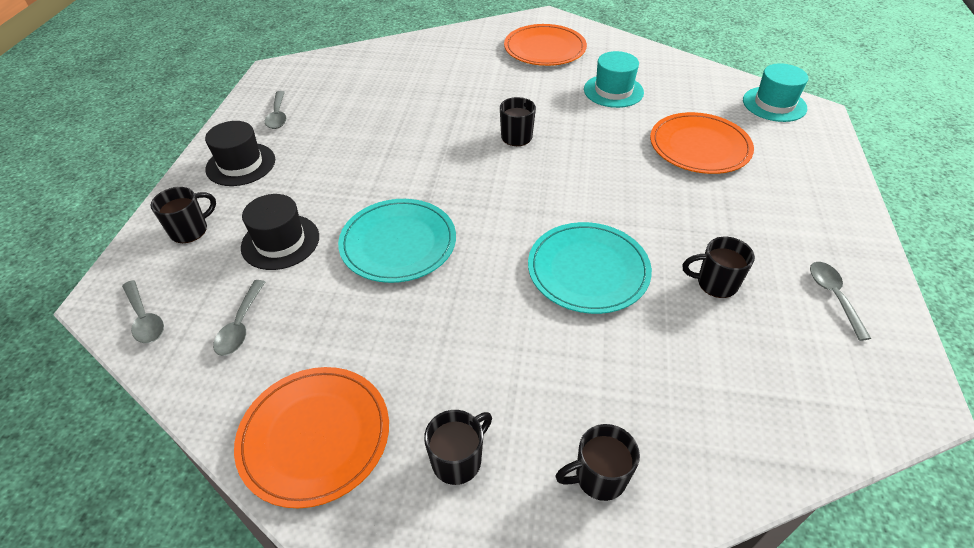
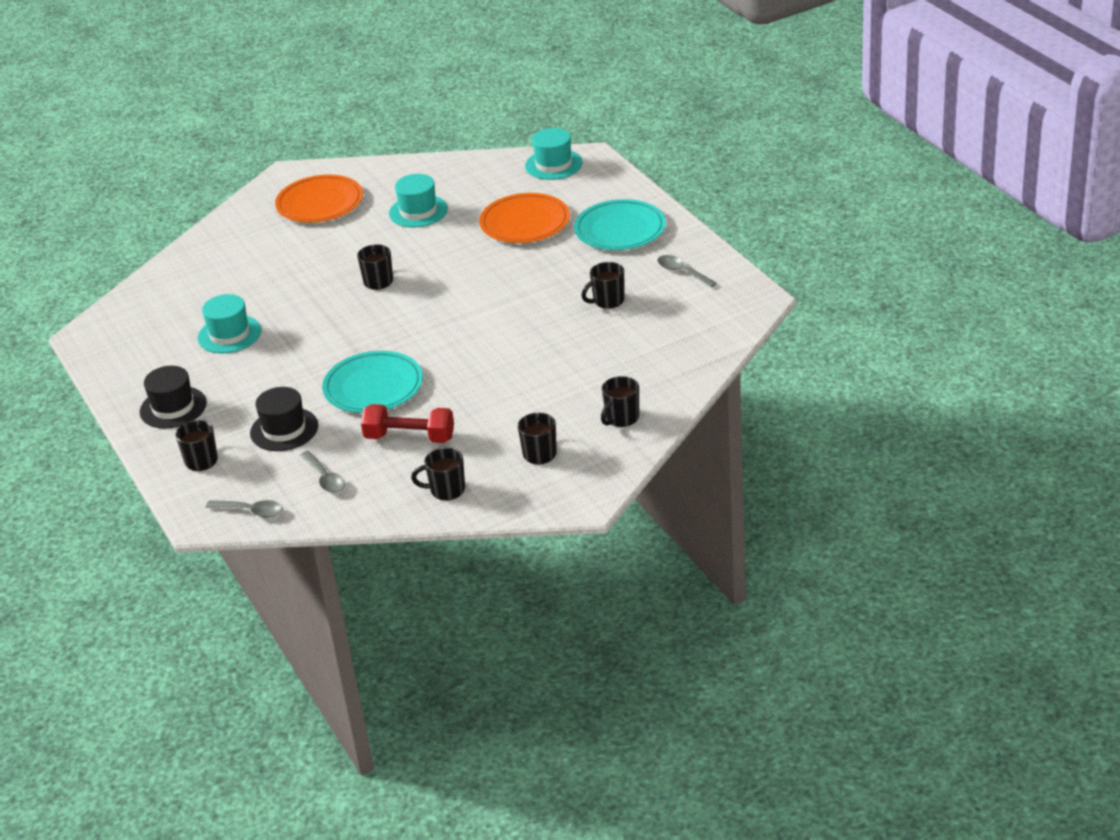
camera: 35 degrees left, 10 degrees down
(278, 115) = (148, 363): grey spoon -> none
(315, 436) = (446, 490): orange plate -> black mug
(357, 122) = (229, 334): none -> turquoise hat
(361, 330) = (409, 437): none -> red dumbbell
(588, 270) = (521, 334): turquoise plate -> turquoise plate (620, 229)

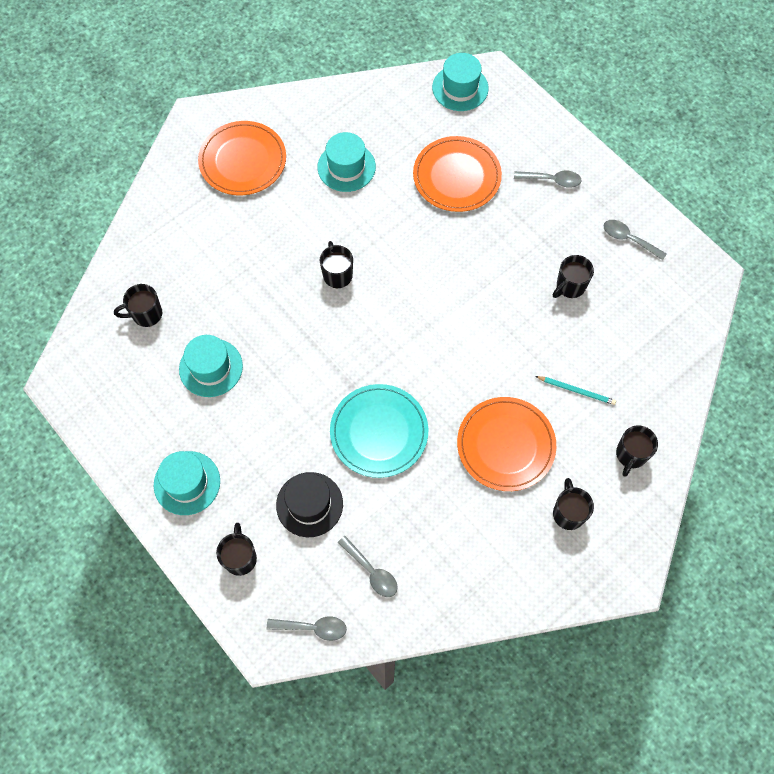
camera: 15 degrees left, 30 degrees up
(173, 407) = (187, 483): black hat -> turquoise hat
(409, 437) = (437, 503): red dumbbell -> none
(446, 490) = (494, 575): black mug -> black mug (146, 314)
(496, 403) = (505, 445): none -> orange plate
(584, 371) = (576, 391): none -> turquoise pencil
(620, 229) = (551, 180): turquoise plate -> grey spoon

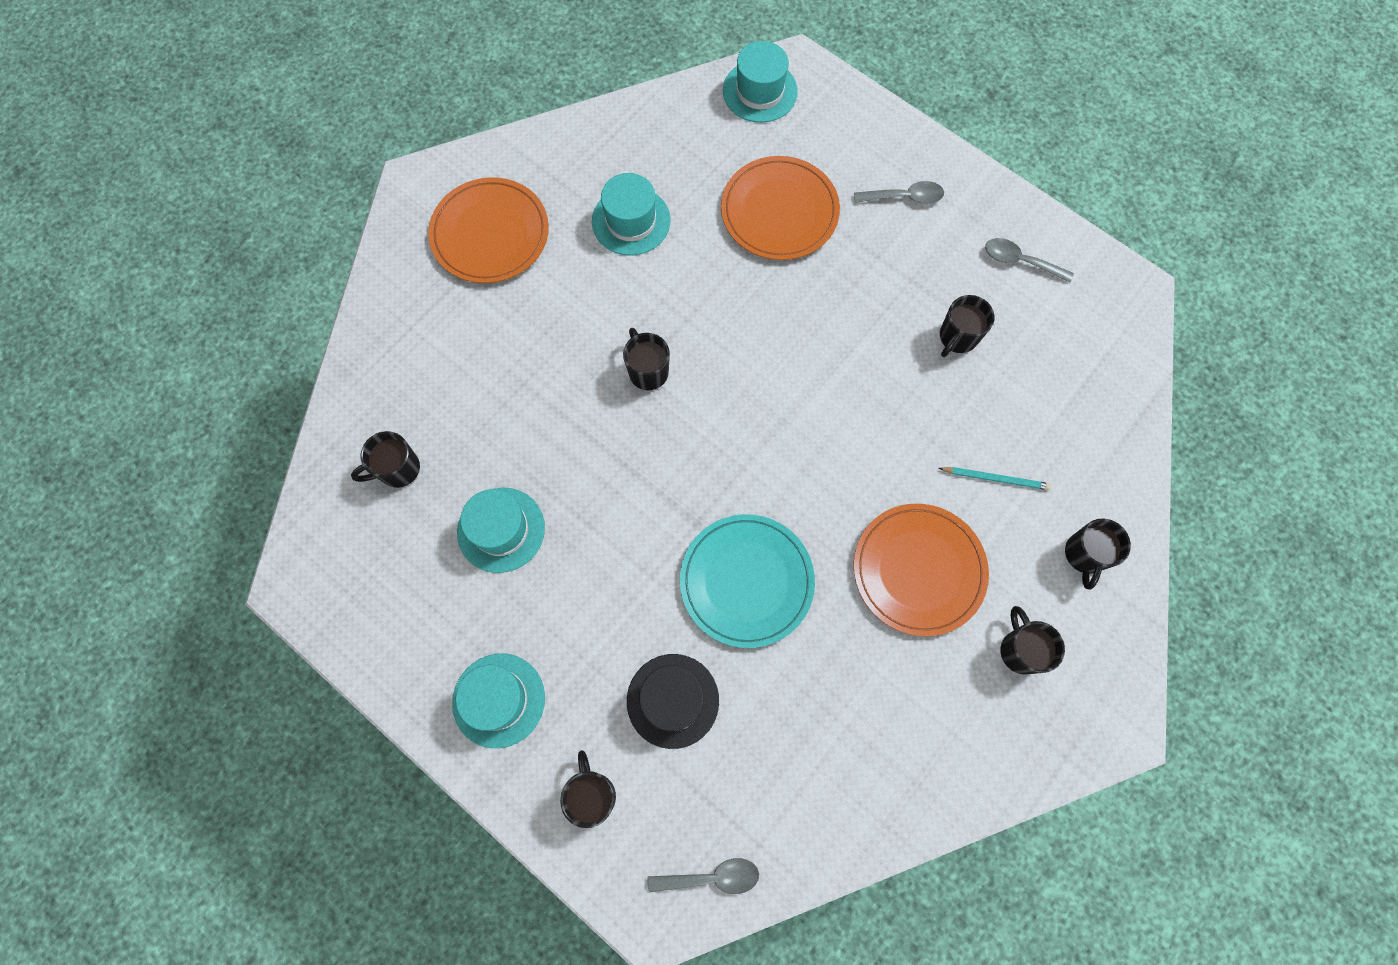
camera: 10 degrees left, 5 degrees up
(371, 571) = (775, 781): grey spoon -> none

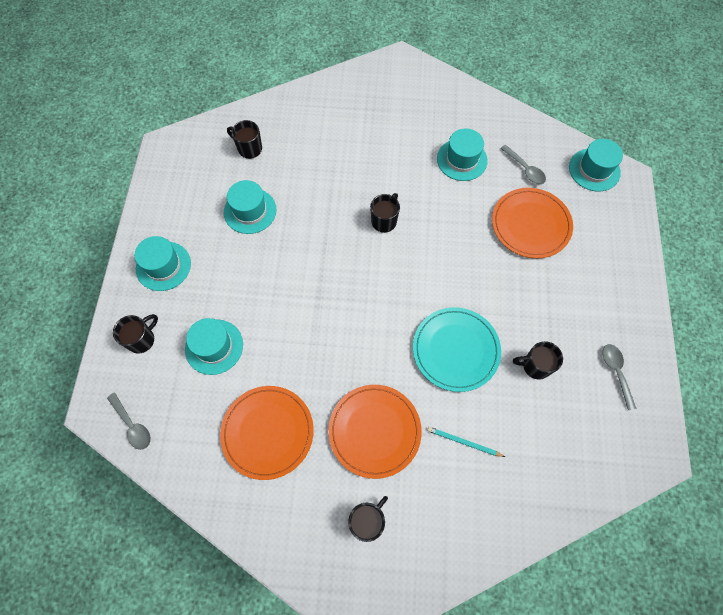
camera: 55 degrees right, 5 degrees down
(490, 233) = (401, 105): orange plate -> orange plate (267, 432)
(672, 700) = (214, 347): black hat -> turquoise hat
(746, 581) = (303, 342): turquoise plate -> turquoise plate (456, 350)
(904, 197) = (598, 282): grey spoon -> grey spoon (525, 169)
(996, 479) = (463, 442): turquoise pencil -> turquoise pencil turned 135 degrees clockwise
(1084, 555) = (455, 526): black mug -> none

